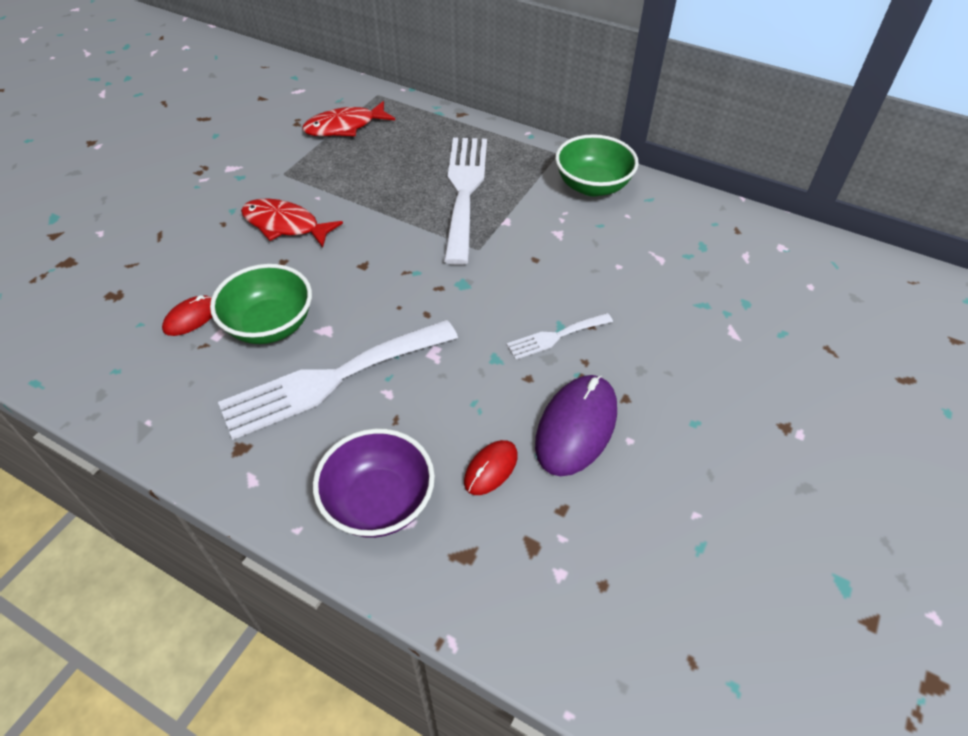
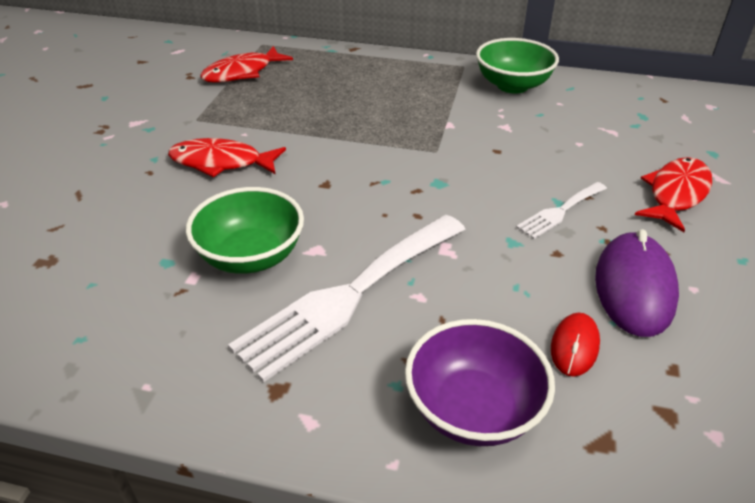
camera: 15 degrees left, 10 degrees down
(191, 318) = (153, 266): red mouse -> none
(464, 191) = (393, 106): white fork -> none
(677, 341) = (676, 194): none -> red fish

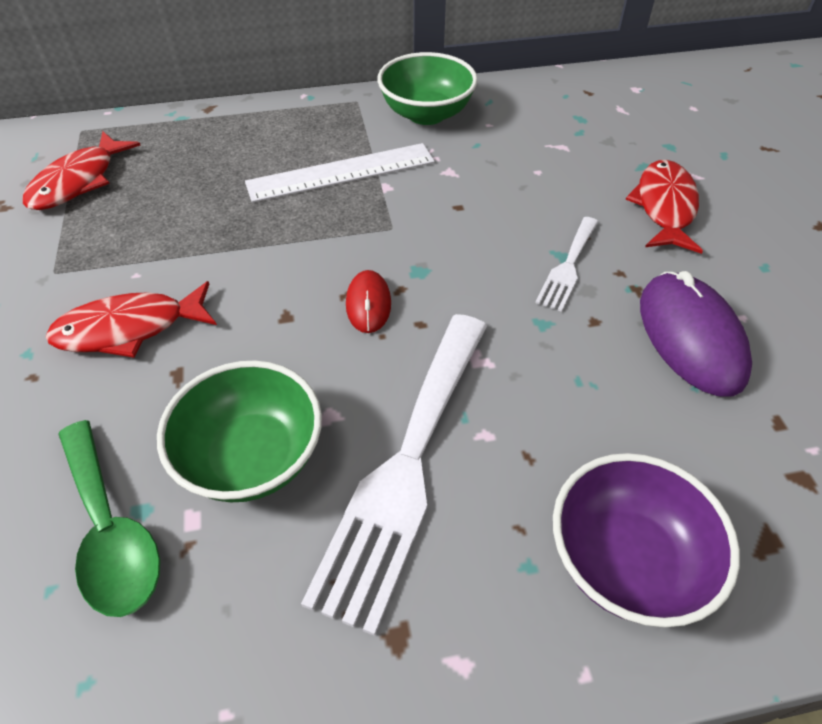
camera: 25 degrees left, 10 degrees up
(143, 267) = (111, 531): none -> green spoon
(421, 108) = (341, 172): none -> white ruler
(574, 346) = (677, 434): red mouse -> red mouse (368, 304)

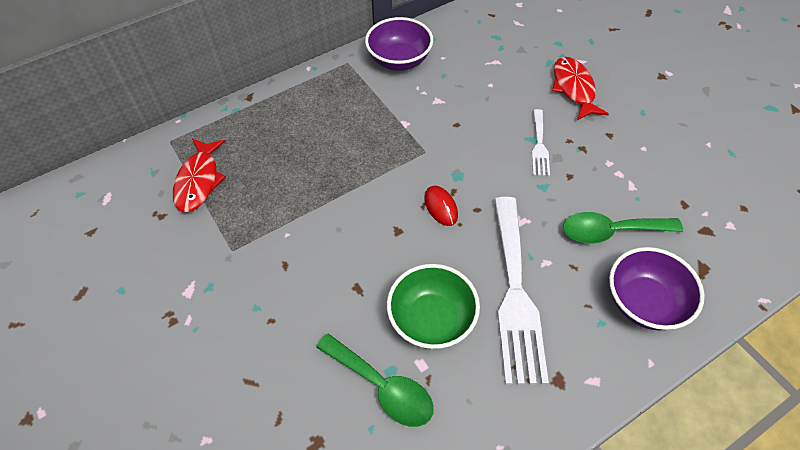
camera: 20 degrees left, 5 degrees up
(129, 329) = (308, 270): red fish -> none
(341, 172) = (370, 121): white ruler -> none
(426, 114) = (399, 60): green bowl -> purple bowl
(621, 423) = (610, 231): none -> green spoon
(690, 337) = (623, 169): purple mouse -> none

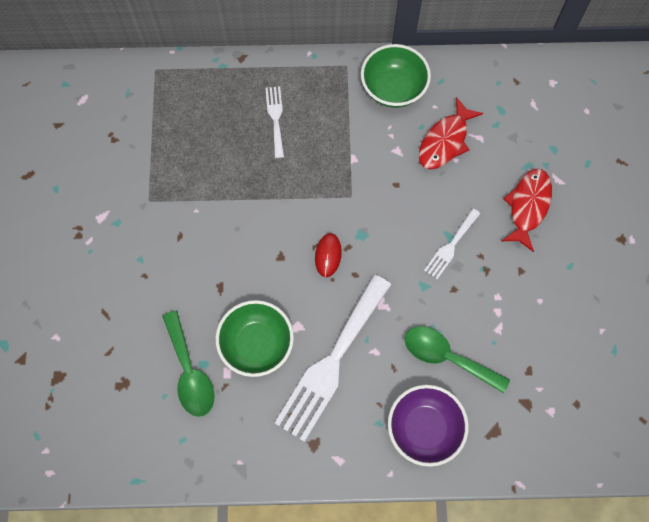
camera: 30 degrees right, 15 degrees up
(199, 181) = (157, 123): red fish -> red fish (445, 141)
(312, 126) = (275, 118): none -> white fork
(399, 60) = (393, 88): purple bowl -> green bowl

